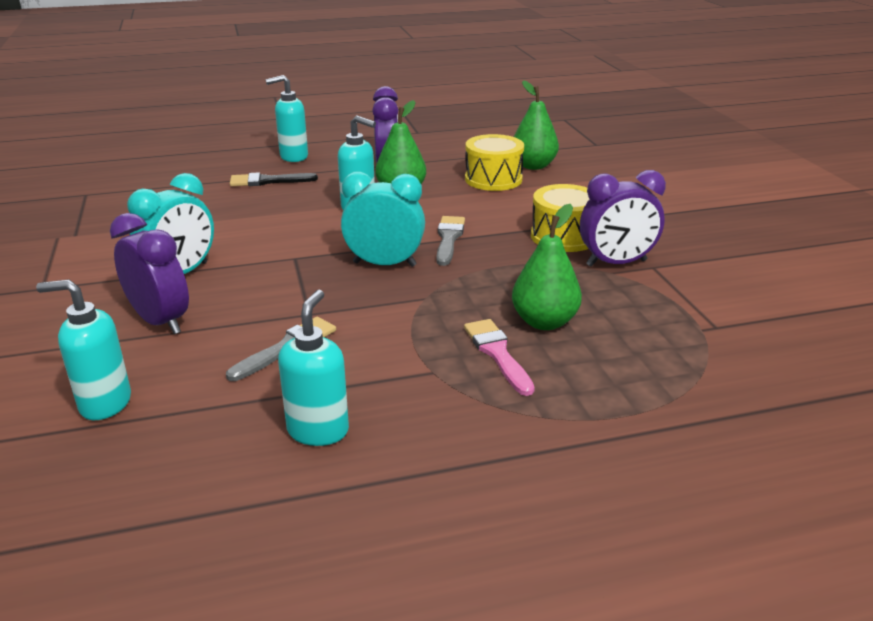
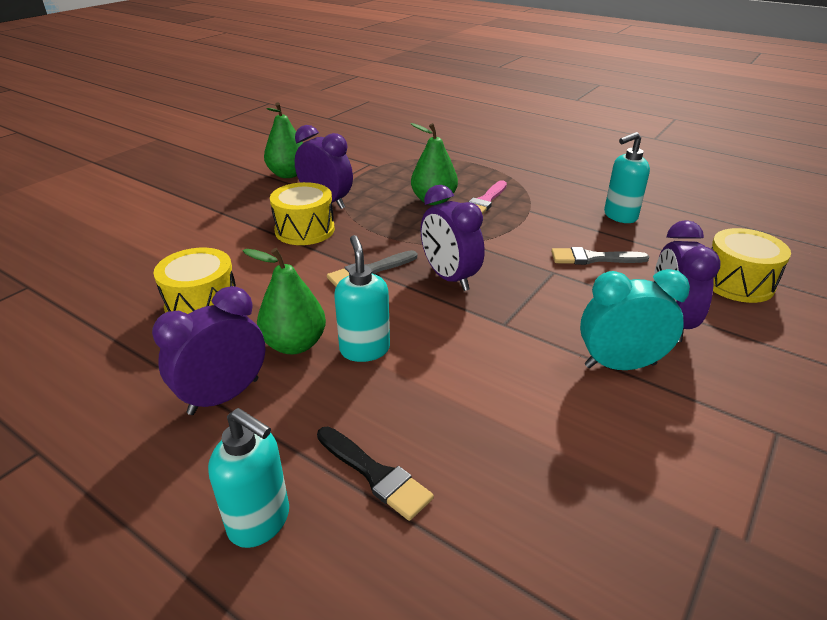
camera: 130 degrees left, 5 degrees up
(104, 403) = (737, 283): turquoise soap dispenser -> yellow drum
(384, 264) = (449, 278): turquoise clock -> purple clock
(533, 166) = (137, 298): green pear -> green pear (288, 174)

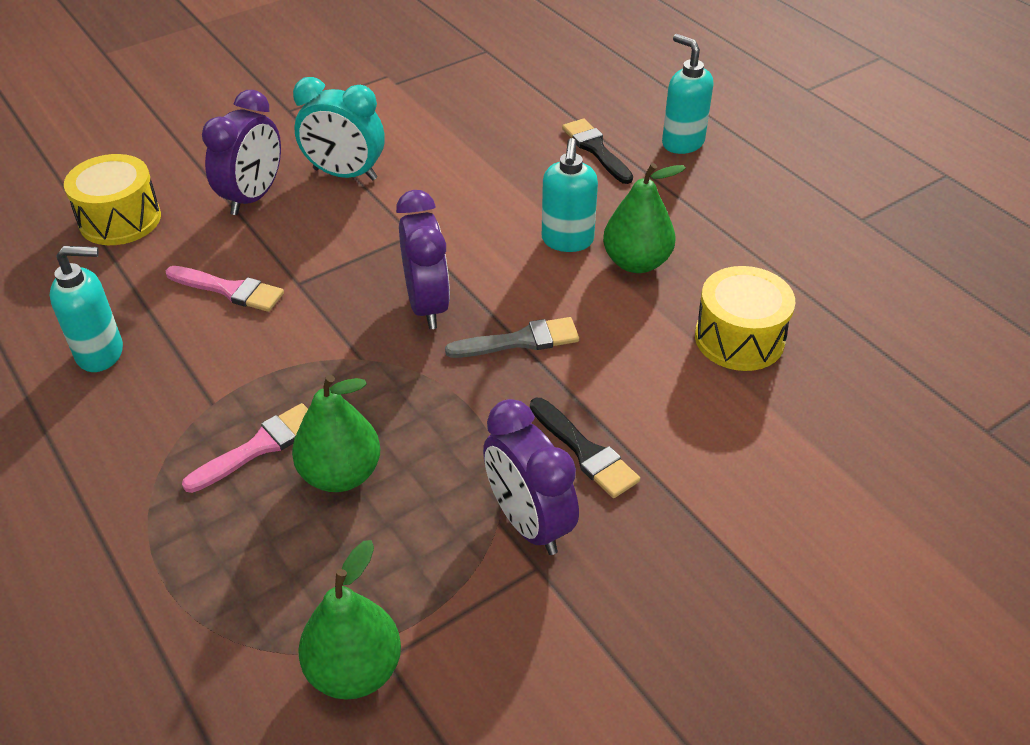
camera: 160 degrees left, 10 degrees up
(224, 396) = (709, 228): purple clock -> none
(288, 174) = (579, 662): green pear -> green pear (354, 670)
(305, 230) = (585, 452): yellow drum -> black brush
(593, 258) = (230, 290): grey brush -> pink brush

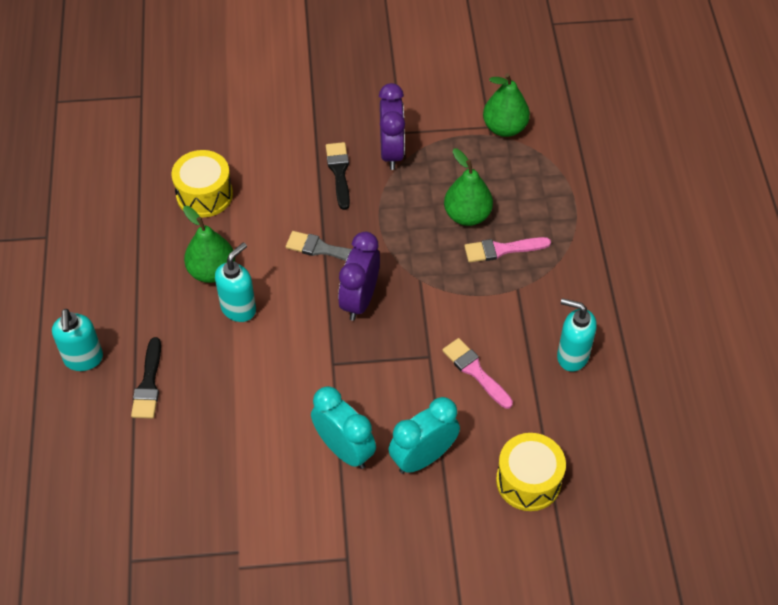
camera: 150 degrees left, 10 degrees up
(253, 197) = (423, 457): purple clock -> turquoise clock

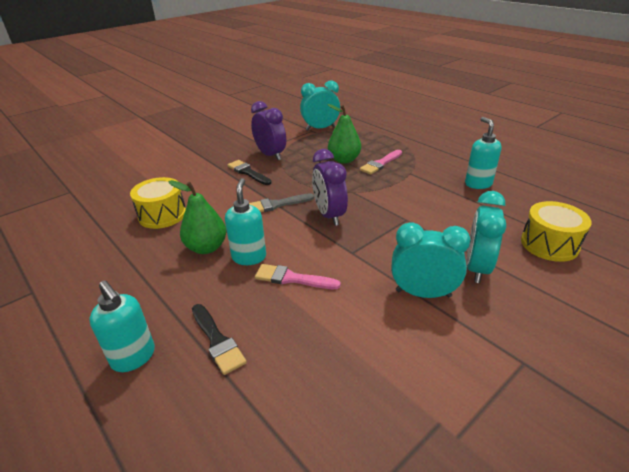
camera: 35 degrees left, 20 degrees down
(475, 371) = (441, 213): pink brush -> pink brush (292, 278)
(504, 128) = (320, 128): green pear -> turquoise clock
(572, 356) = (478, 184): turquoise soap dispenser -> turquoise soap dispenser turned 90 degrees clockwise

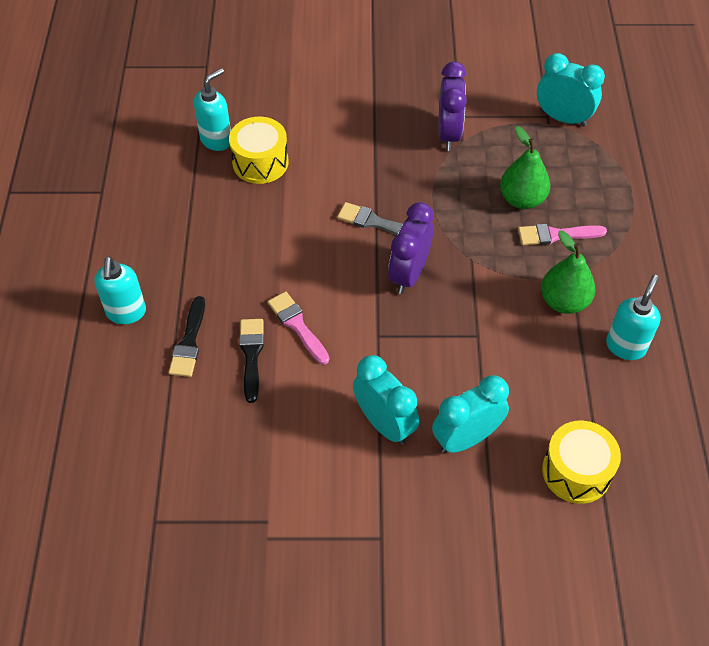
camera: 40 degrees right, 20 degrees up
(206, 247) = (262, 236): green pear -> green pear (564, 301)
(248, 172) = (395, 149): black brush -> black brush (251, 355)
(249, 257) = (286, 274): turquoise soap dispenser -> turquoise soap dispenser (216, 140)

